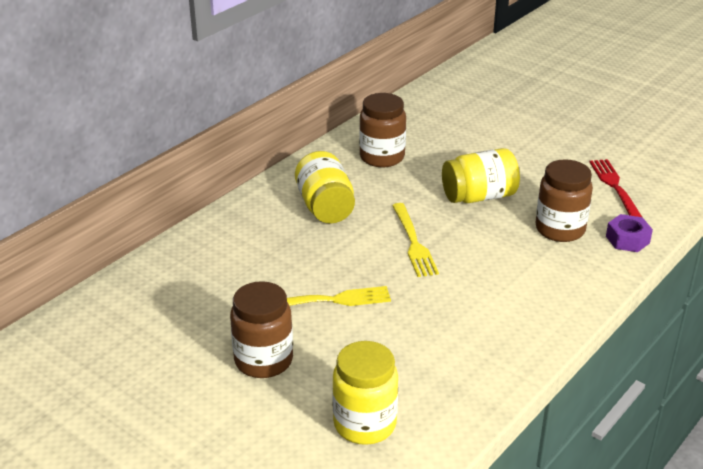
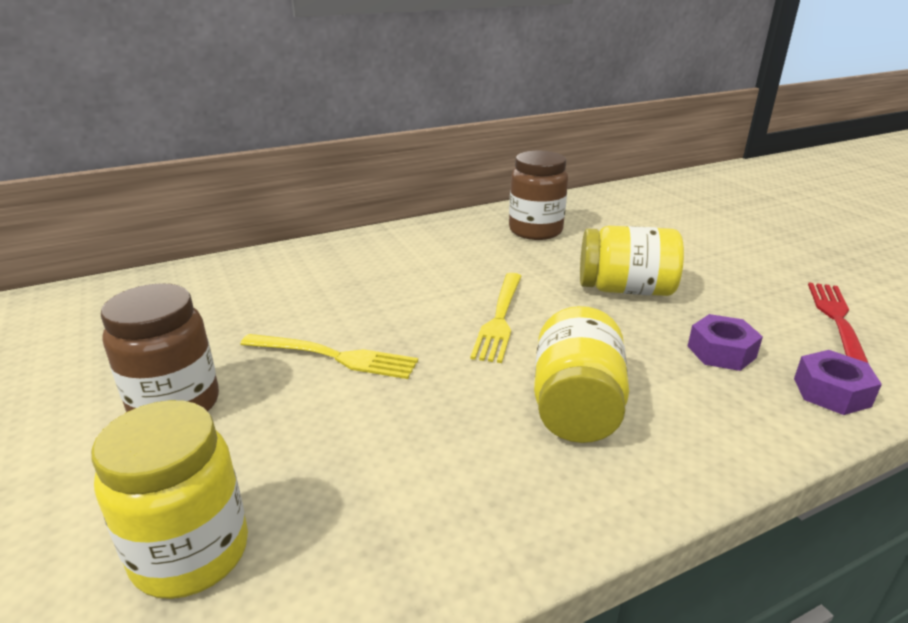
camera: 25 degrees right, 5 degrees down
(325, 207) = (429, 261): yellow jar -> yellow jar (576, 406)
(560, 229) = (721, 352): brown jar -> purple nut

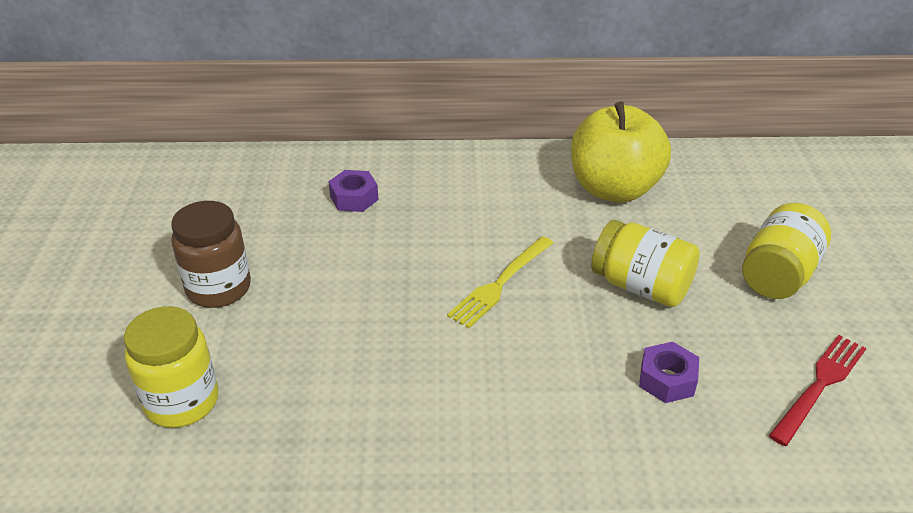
camera: 25 degrees right, 10 degrees up
(335, 356) = (347, 281): yellow fork -> none
(535, 231) = (614, 189): brown jar -> yellow apple
(576, 406) = (496, 387): yellow jar -> yellow jar (778, 274)
(831, 392) = (727, 450): purple nut -> purple nut (354, 198)

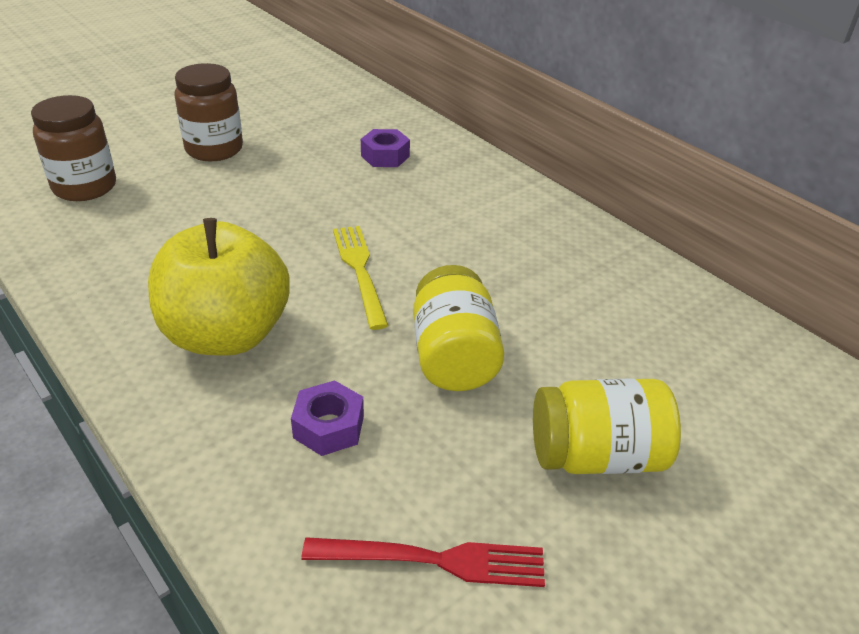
camera: 50 degrees right, 0 degrees up
(182, 402) = (85, 187): yellow jar -> brown jar
(500, 284) = (359, 270): yellow fork -> yellow fork turned 75 degrees clockwise
(614, 189) = (586, 282): yellow apple -> yellow apple (226, 335)

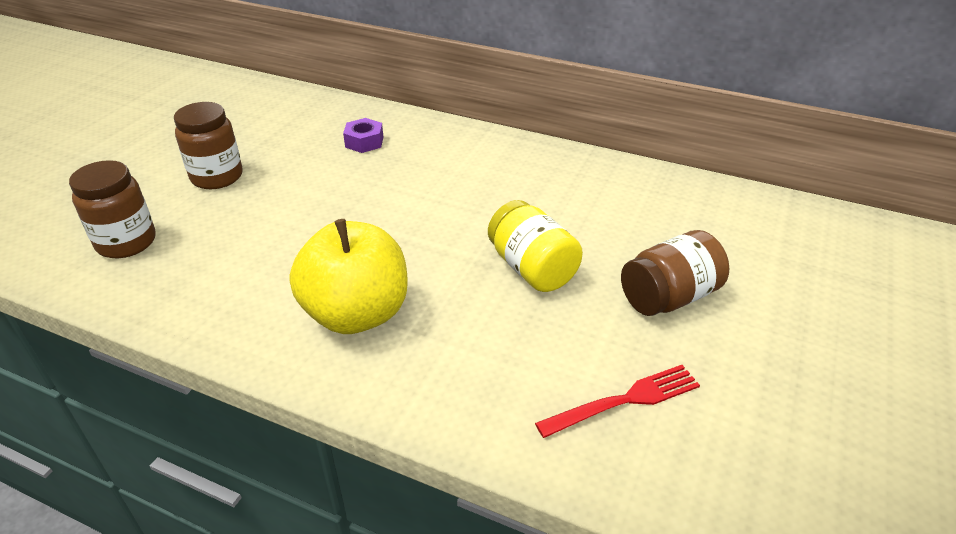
camera: 25 degrees left, 0 degrees up
(328, 427) = (487, 347): purple nut -> none
(359, 270) = (416, 232): yellow fork -> none
(596, 456) = (669, 297): yellow jar -> brown jar

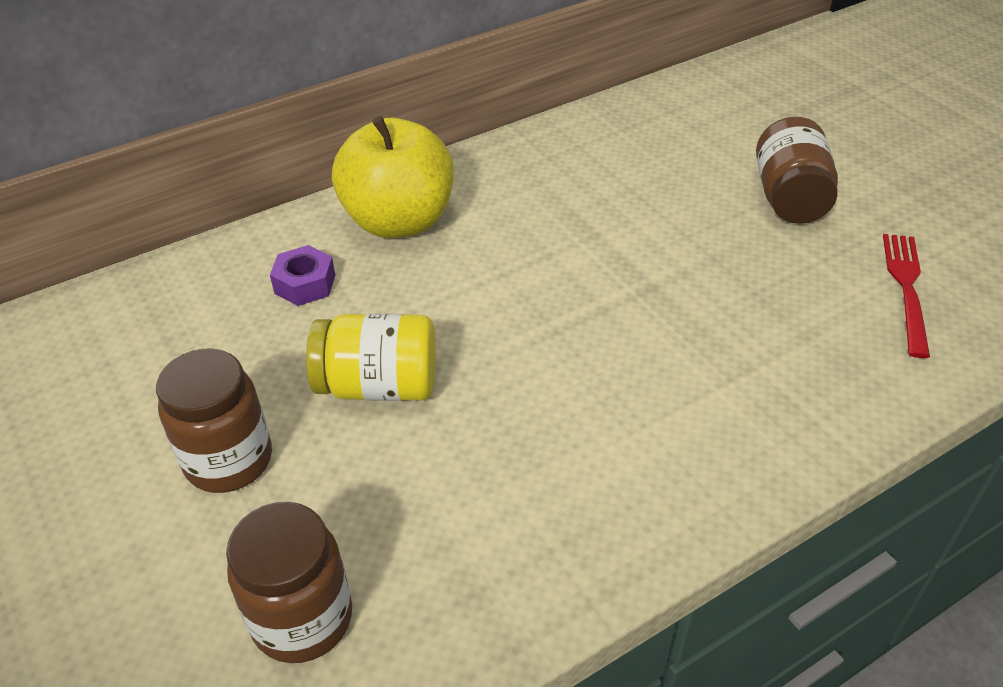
camera: 55 degrees left, 5 degrees up
(356, 314) = (659, 420): yellow apple -> yellow apple (399, 221)
(532, 268) = (683, 259): yellow jar -> yellow jar (379, 385)

